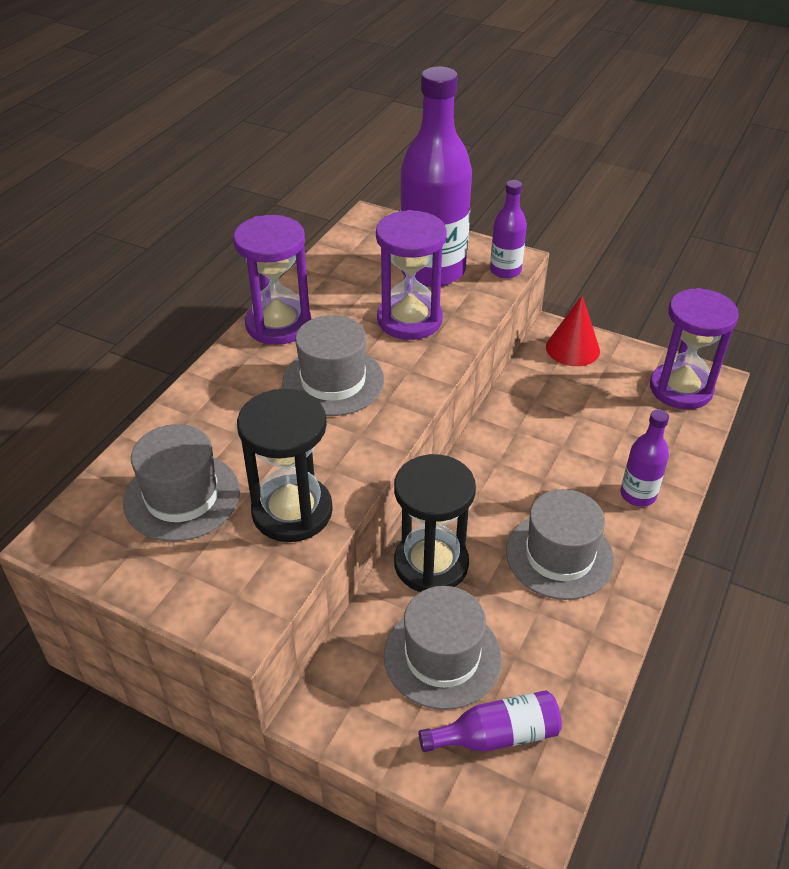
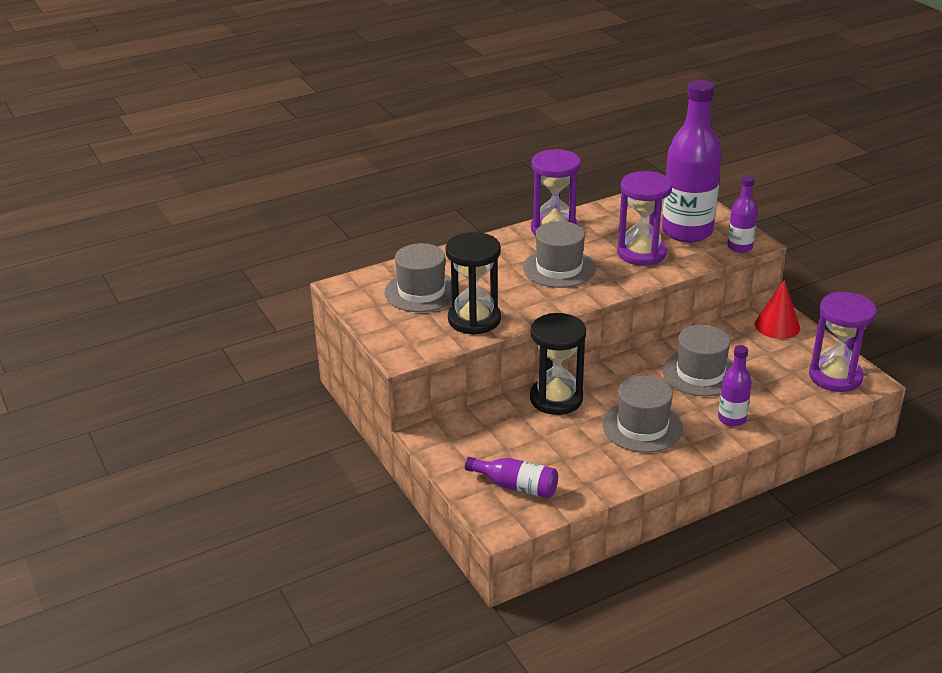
camera: 35 degrees right, 10 degrees down
(442, 656) = (520, 441): grey hat -> grey hat (700, 373)

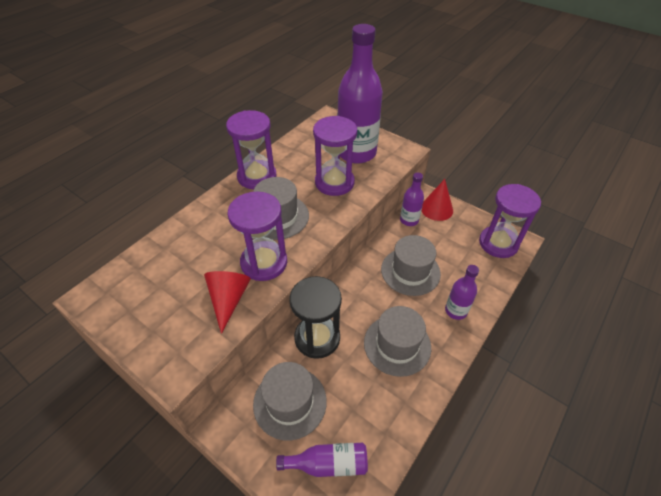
camera: 25 degrees left, 15 degrees up
(421, 292) = (167, 280): grey hat -> grey hat (290, 402)
(474, 319) = (228, 300): black hourglass -> red cone
(524, 301) = (264, 262): none -> purple hourglass
(739, 247) = (400, 158): purple bottle -> purple bottle (409, 220)

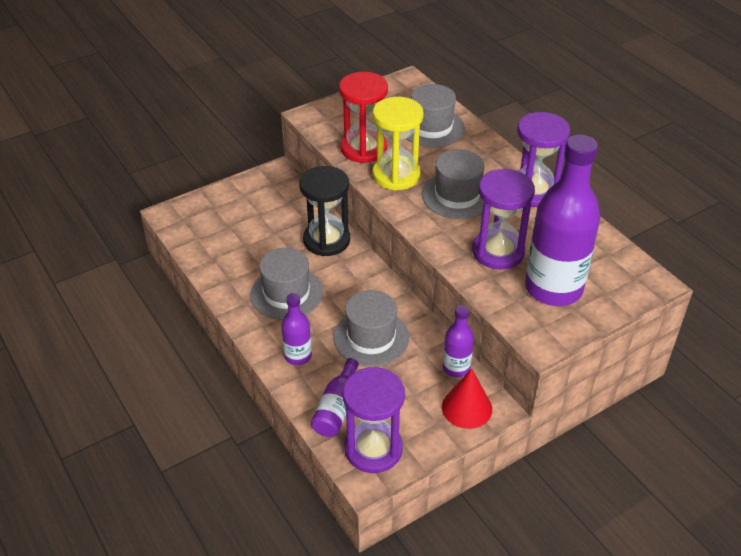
camera: 110 degrees right, 5 degrees down
(228, 300) = (363, 149): red cone -> red hourglass
(264, 262) = (396, 175): purple hourglass -> yellow hourglass
(290, 402) = (275, 210): grey hat -> grey hat (431, 127)
(328, 464) = (213, 220): purple bottle -> purple bottle (337, 408)

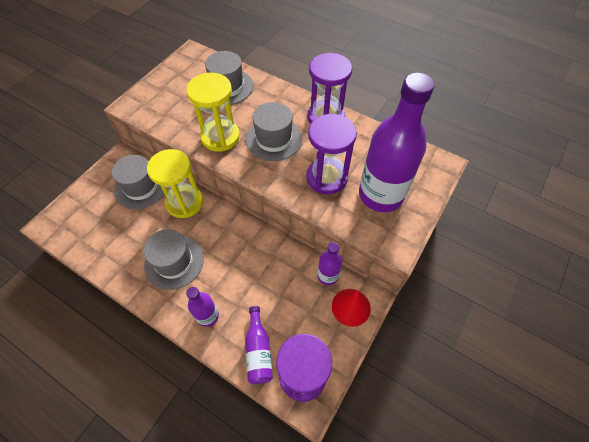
camera: 25 degrees left, 15 degrees up
(326, 240) = (184, 202): black hourglass -> yellow hourglass
(363, 149) = (184, 122): red hourglass -> none
(371, 337) = (255, 275): grey hat -> grey hat (141, 187)

